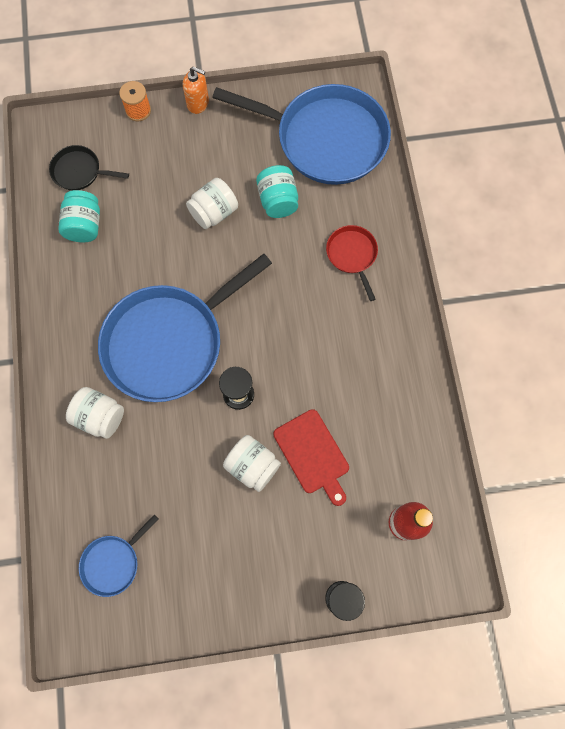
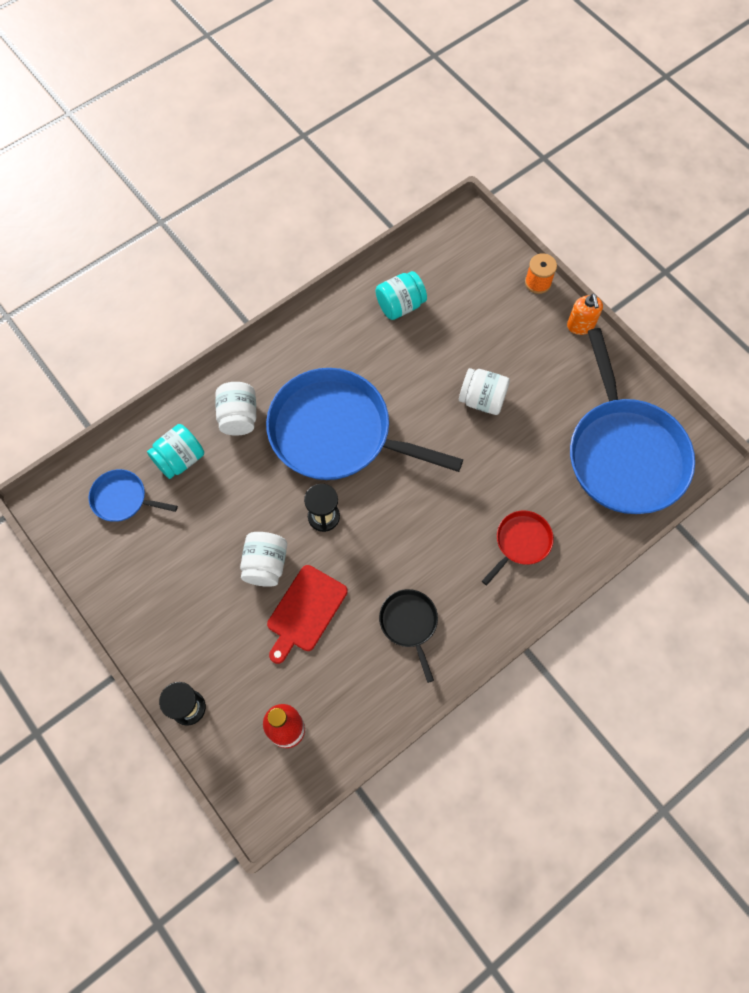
camera: 60 degrees right, 5 degrees down
(79, 171) = (447, 272): black pan -> black pan (409, 623)
(278, 201) = (531, 447): turquoise jar -> turquoise jar (180, 459)

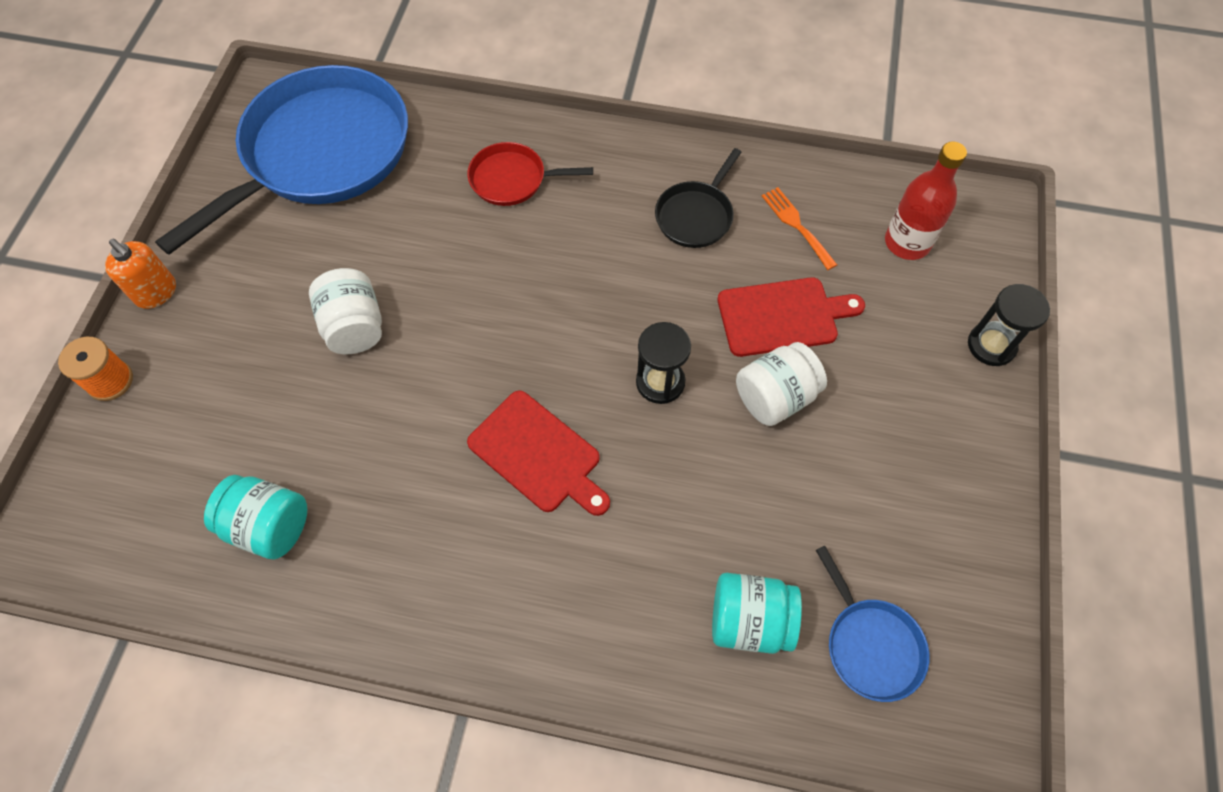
camera: 130 degrees left, 5 degrees down
(238, 417) = (621, 597): white jar -> none
(336, 433) = (538, 454): blue pan -> red cutting board
(354, 676) = (796, 225): none -> orange fork
(580, 325) = (156, 292): orange soap dispenser -> orange soap dispenser turned 90 degrees clockwise

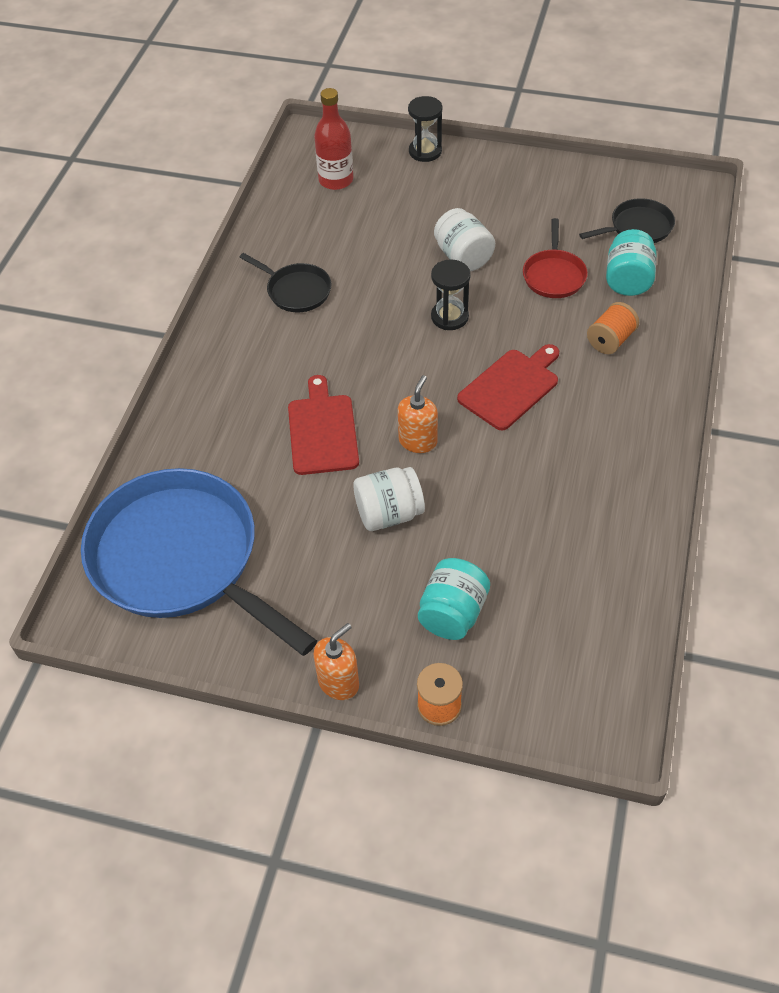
camera: 85 degrees left, 10 degrees down
(269, 526) = (578, 556): turquoise jar -> turquoise jar (453, 613)
(455, 352) = (418, 441): none -> orange soap dispenser
(512, 179) = (239, 408): red pan -> red pan (554, 275)
(624, 586) = (610, 340): none -> orange spool
(782, 316) = (395, 248): red cutting board -> red cutting board (322, 431)
(796, 225) = (313, 235): orange fork -> none
(871, 645) = (638, 227): blue pan -> black pan

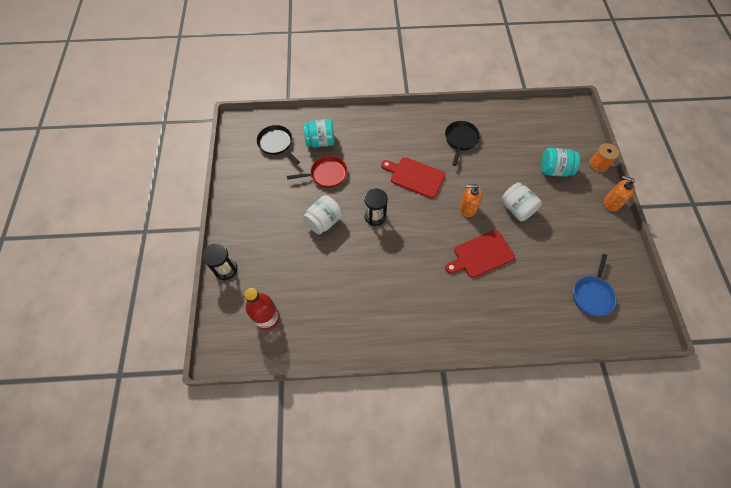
camera: 110 degrees left, 10 degrees up
(180, 558) = (592, 295): blue pan -> blue pan, size x0.45
(296, 291) = (381, 306): black pan -> black pan (461, 139)
(610, 340) = (367, 142): orange spool -> none

